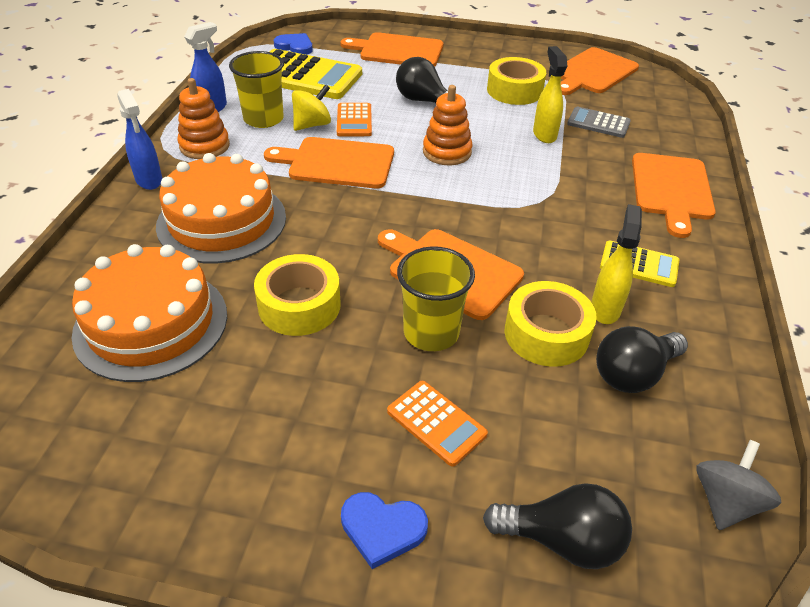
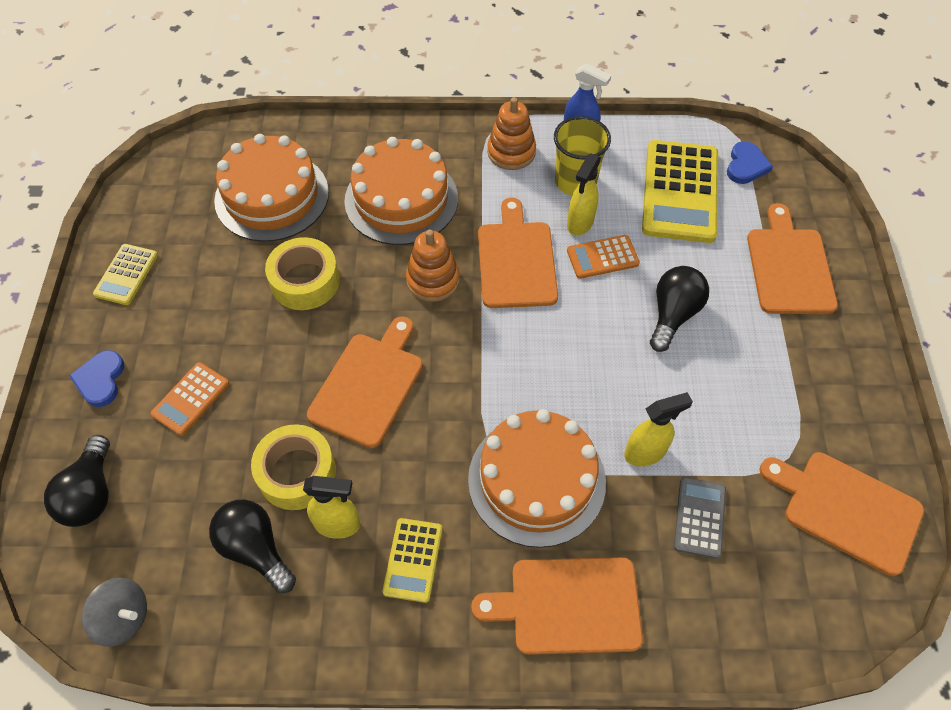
camera: 80 degrees right, 15 degrees up
(149, 180) = (445, 133): blue spray bottle -> none
(204, 493) = (126, 275): none -> yellow calculator
(312, 125) = (580, 223): yellow spinning top -> yellow spray bottle
(431, 332) = (286, 381): yellow cup -> none
(447, 152) = (570, 354): orange stacking toy -> orange stacking toy (433, 280)
(514, 90) = (744, 410): yellow tape -> none
(564, 187) = (536, 480): none -> orange cake

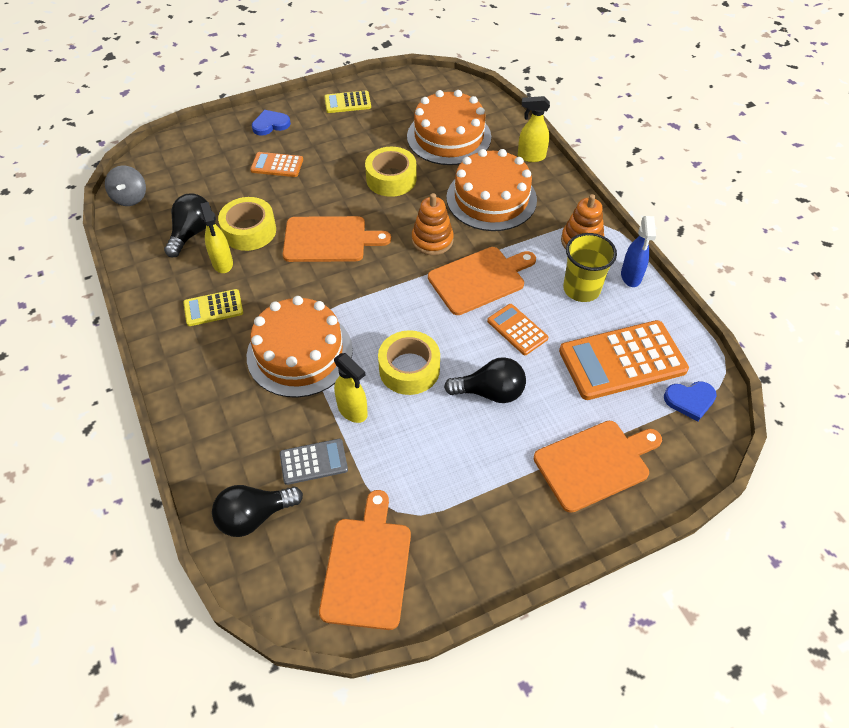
camera: 65 degrees right, 5 degrees down
(91, 494) = (197, 153): black light bulb -> black light bulb (254, 516)
(568, 605) = (213, 401): orange cutting board -> none
(580, 223) = (541, 305): yellow spray bottle -> yellow spray bottle (531, 157)
(611, 375) = (409, 369): none -> yellow tape
(680, 192) = (622, 360): yellow calculator -> orange calculator

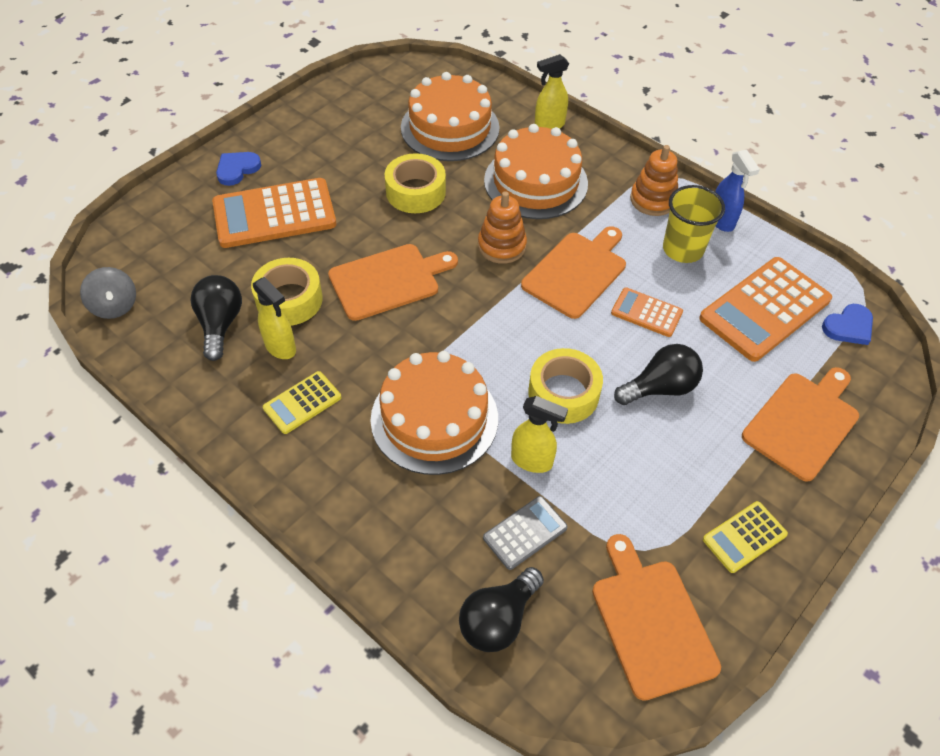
camera: 25 degrees left, 0 degrees up
(277, 165) = (274, 214): orange calculator -> orange calculator, size x1.94
(347, 102) = (313, 120): yellow calculator -> yellow calculator (744, 537)

